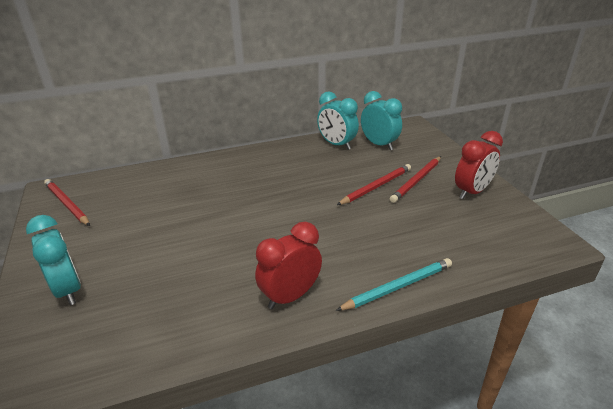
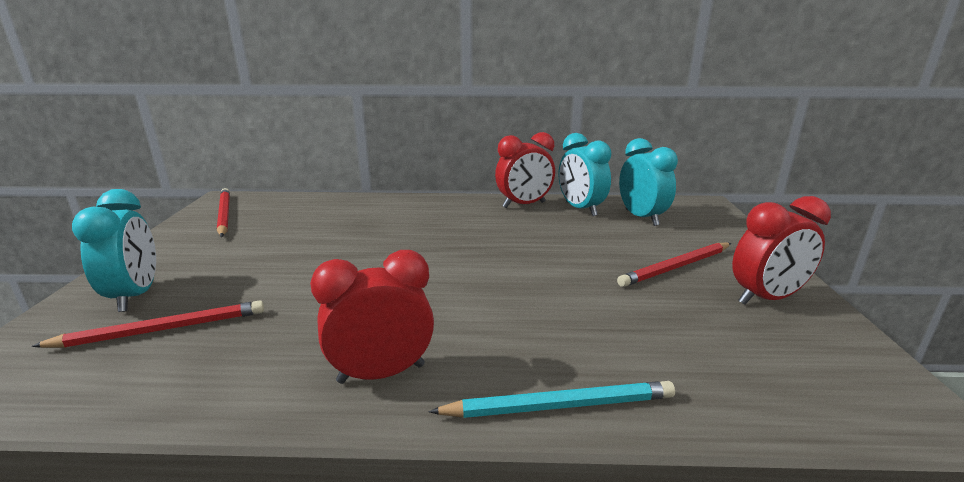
camera: 20 degrees right, 10 degrees down
(296, 148) = (524, 205): none -> red clock
(376, 186) = (607, 263): red pencil -> red pencil (162, 329)

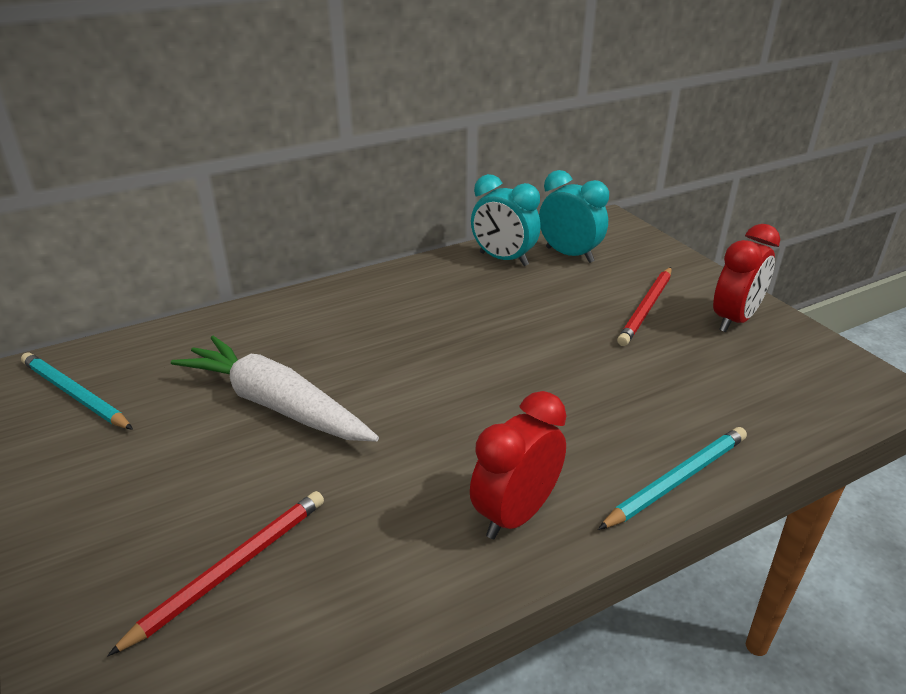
camera: 30 degrees left, 10 degrees up
(136, 296) = (130, 546): turquoise clock -> none
(224, 215) = (74, 394): red pencil -> turquoise pencil
(316, 250) = (276, 405): none -> white carrot
(524, 205) = (441, 269): red clock -> none

